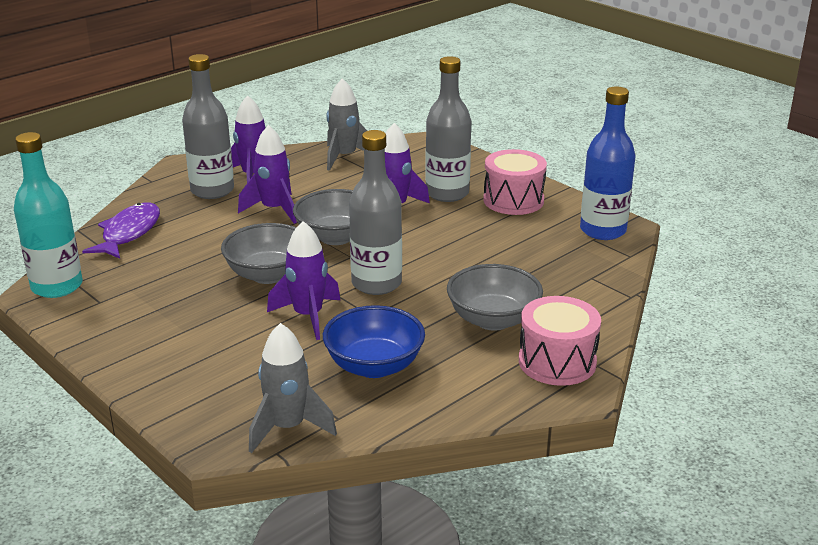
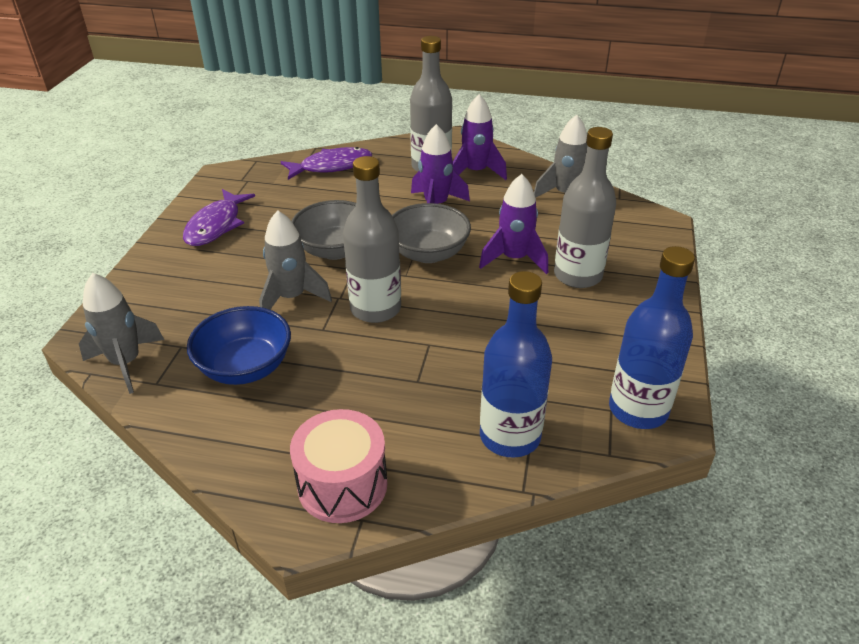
camera: 55 degrees right, 10 degrees up
(57, 286) = (236, 177): turquoise bottle -> none
(131, 322) = (216, 225): none -> purple fish
(308, 316) = (291, 298): purple rocket -> grey rocket
(493, 320) = (380, 405): grey bowl -> none
(513, 200) = (619, 320): pink drum -> none
(578, 282) = (510, 436): none -> blue bottle

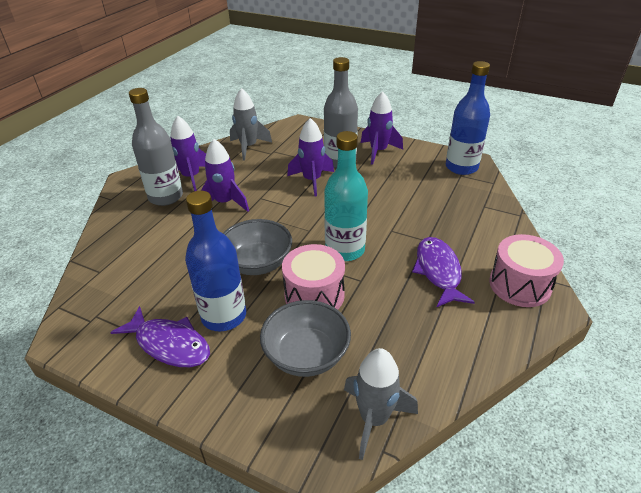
camera: 75 degrees left, 0 degrees up
(245, 367) = (397, 329): blue bowl -> none
(291, 298) = (314, 295): grey rocket -> pink drum
(332, 166) = (118, 252): purple fish -> purple fish (438, 271)
(375, 309) = (345, 250): grey bottle -> turquoise bottle
(428, 253) = (287, 216): grey bowl -> grey bowl (306, 355)
(510, 436) = (479, 212): blue bottle -> blue bottle (224, 316)
(629, 309) = (378, 151): none -> purple rocket

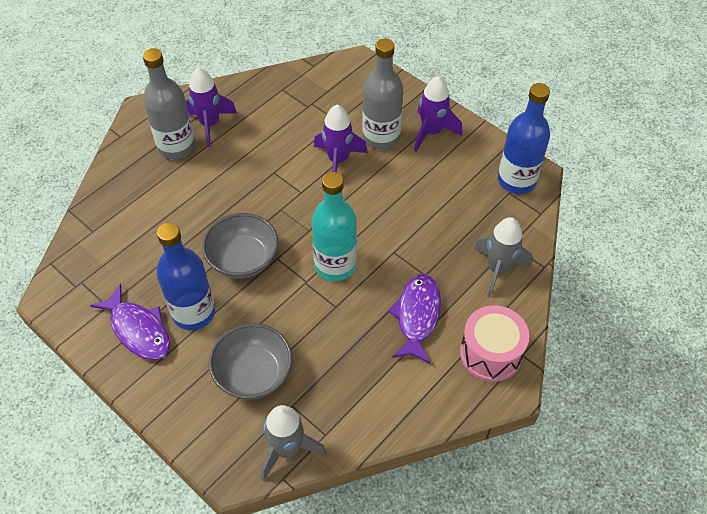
camera: 15 degrees right, 15 degrees up
(225, 203) = (235, 170): purple rocket -> none
(249, 147) = (286, 91): grey rocket -> grey rocket (498, 269)
(314, 295) = (284, 312): pink drum -> none

